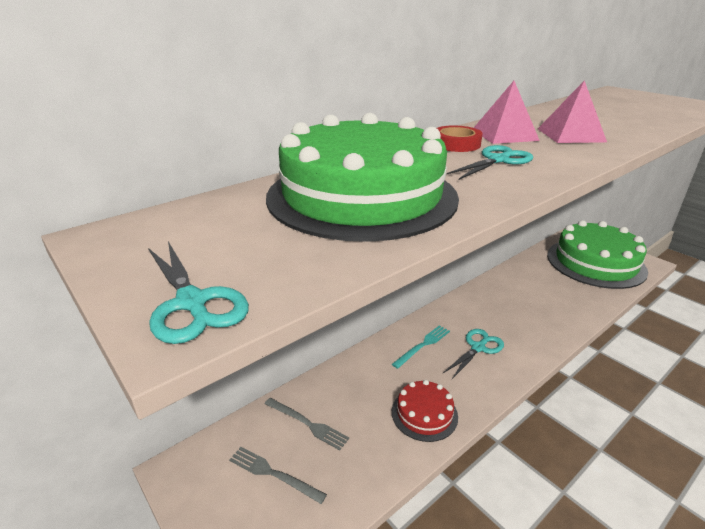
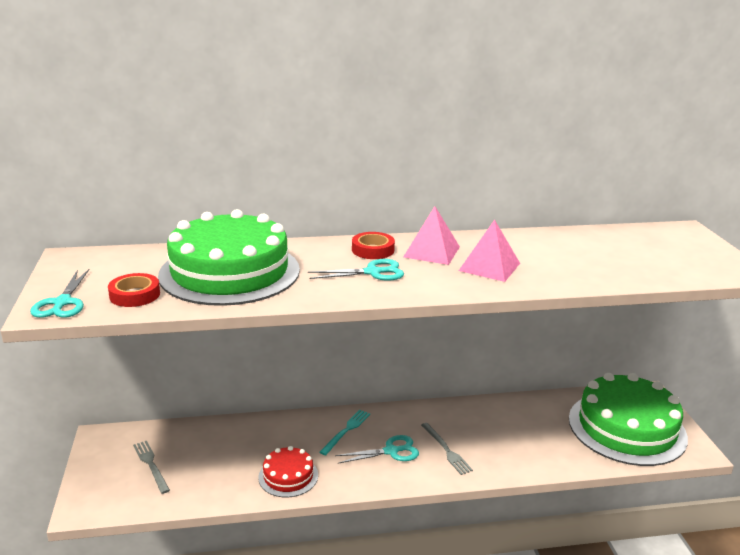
camera: 30 degrees right, 5 degrees down
(291, 255) = (135, 295): none -> red tape
(307, 424) = (201, 446): grey fork -> grey fork (446, 450)
(423, 345) = (346, 430): turquoise fork -> turquoise fork turned 45 degrees counterclockwise

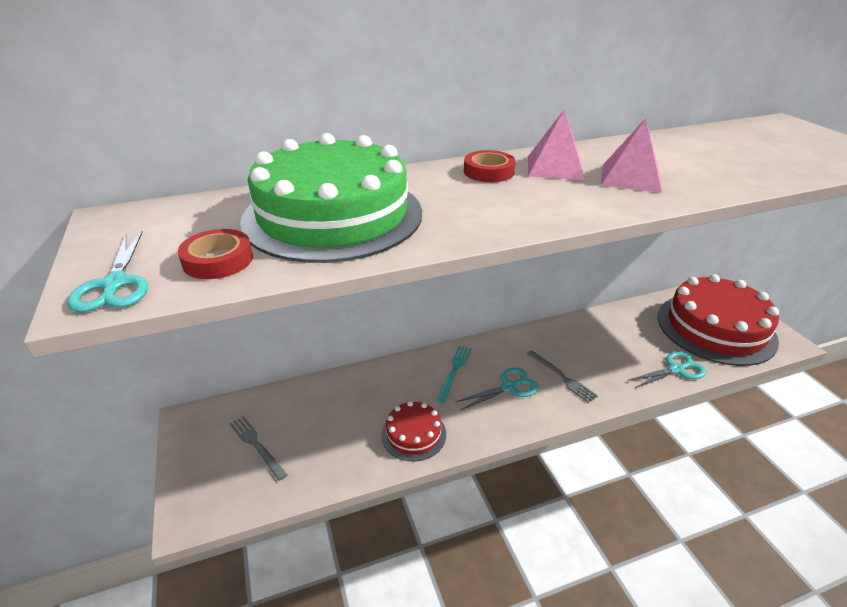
camera: 10 degrees left, 10 degrees up
(372, 272) = (507, 197): turquoise scissors -> turquoise scissors (676, 370)
(626, 427) = (715, 328): green cake -> red cake

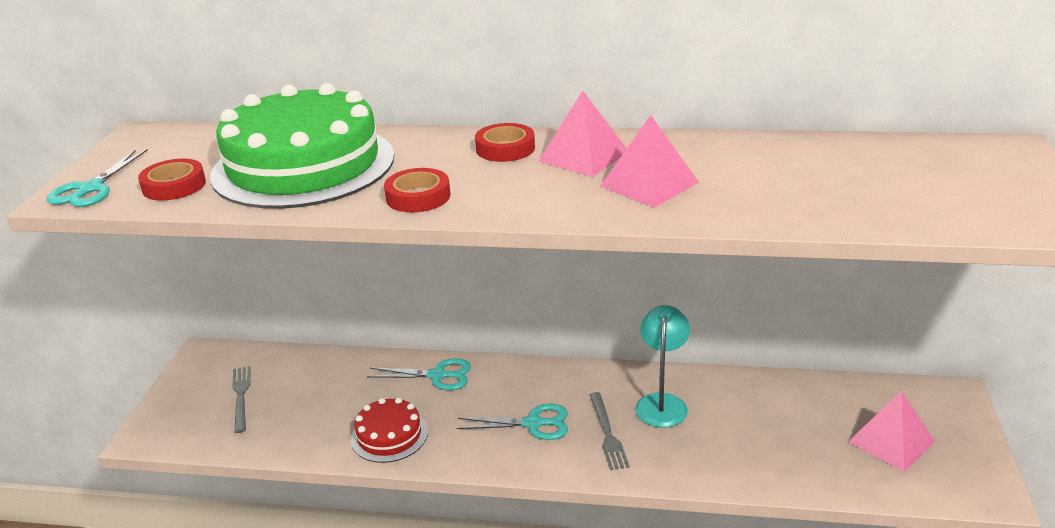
camera: 30 degrees right, 5 degrees down
(454, 371) = (489, 388): turquoise fork -> none
(477, 220) = (418, 197): none -> red tape
(574, 345) = (662, 403): none -> turquoise lamp
(676, 370) = (768, 472): turquoise scissors -> turquoise scissors (437, 375)
(715, 328) = (891, 441): red cake -> pink pyramid

